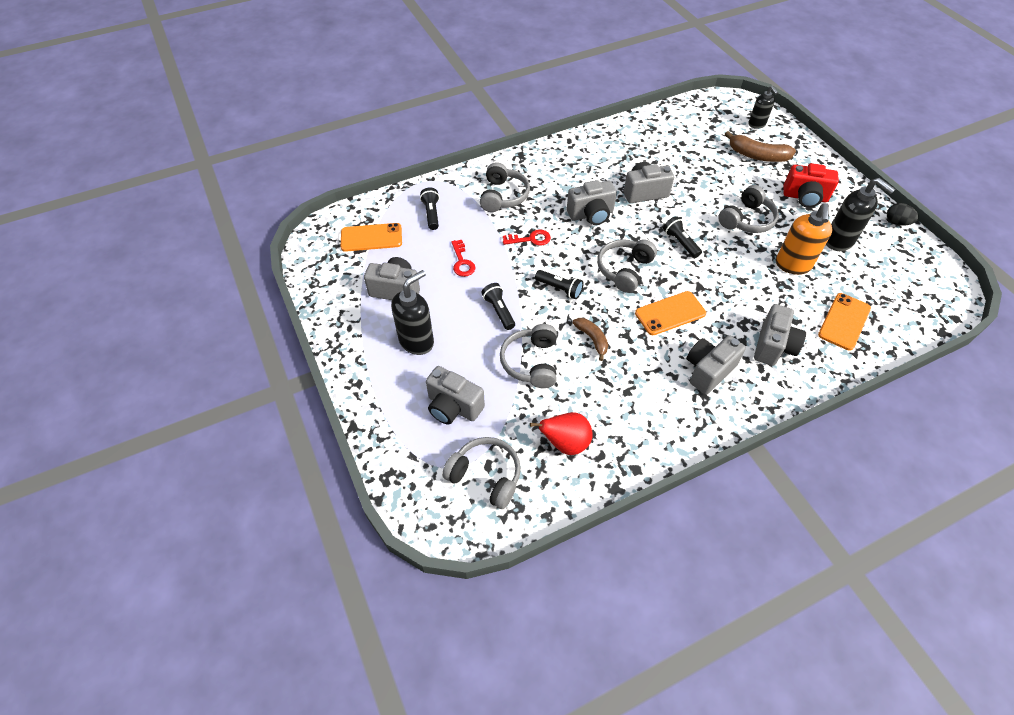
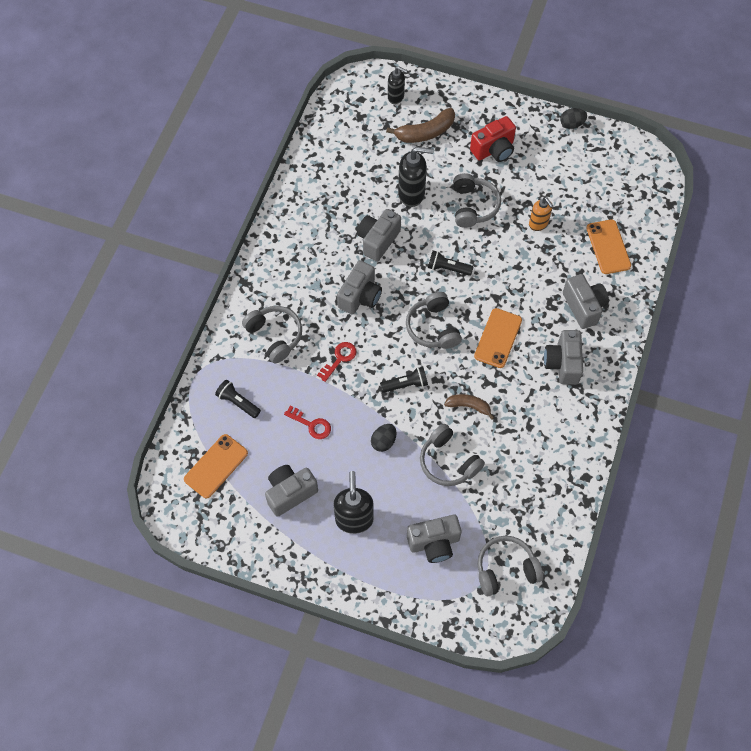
camera: 45 degrees left, 10 degrees up
(499, 311) = (383, 441): black flashlight -> black egg
(565, 443) = (529, 500): red pear -> none
(793, 265) = (538, 224): orange soap dispenser -> orange soap dispenser, size x0.63
(839, 241) = (549, 175): black soap dispenser -> black soap dispenser (412, 194)

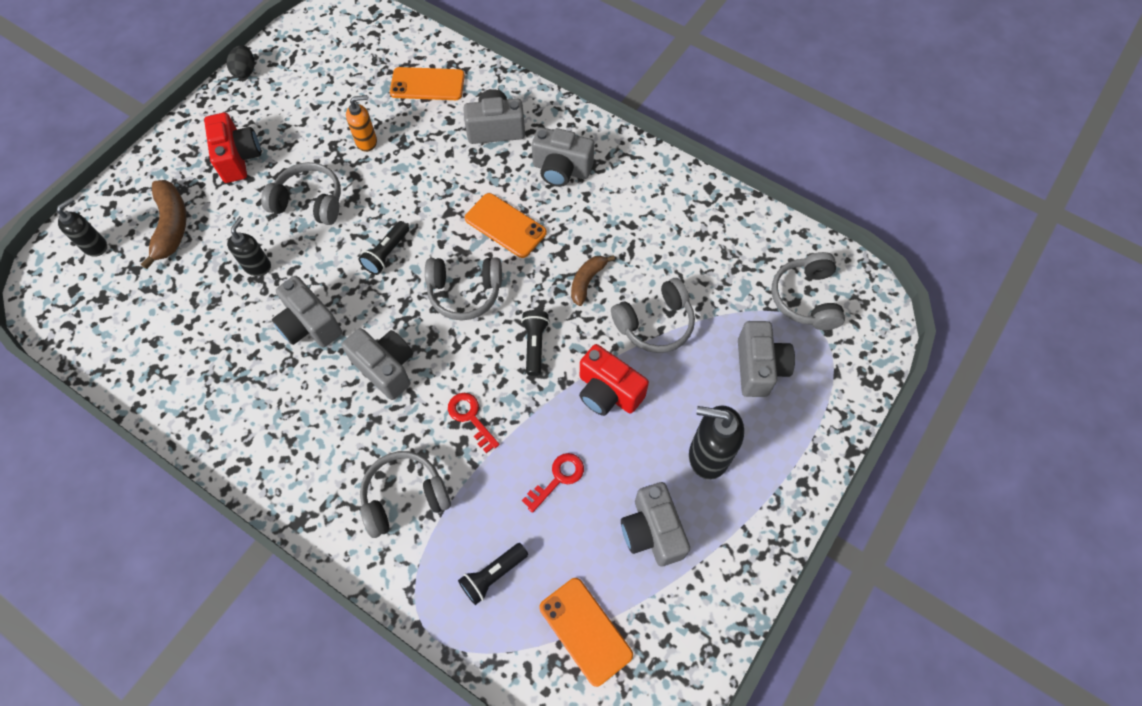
camera: 75 degrees left, 0 degrees up
(383, 441) = (608, 392): black egg -> red camera
(412, 194) = (258, 266): black soap dispenser -> black soap dispenser, size x0.63

